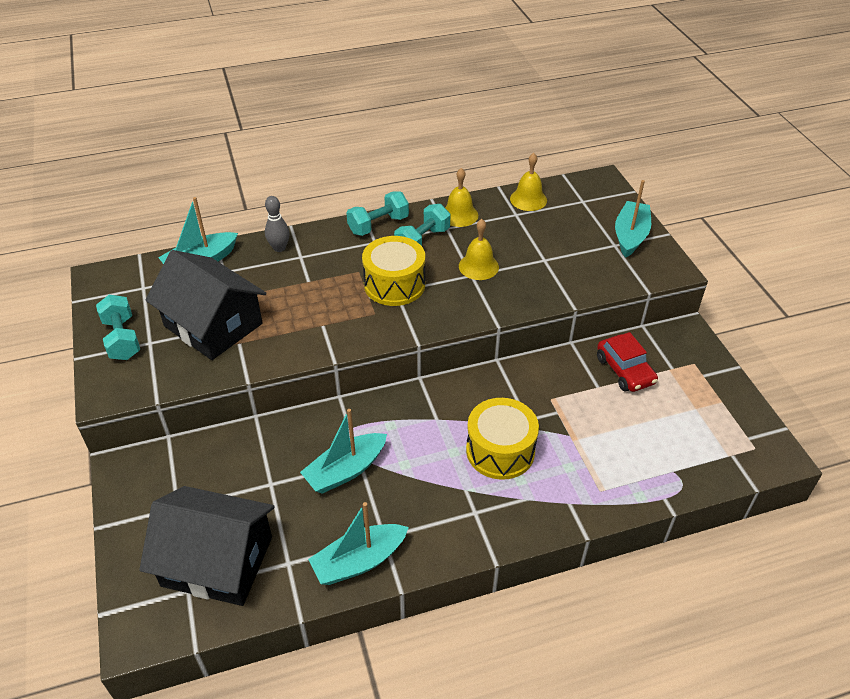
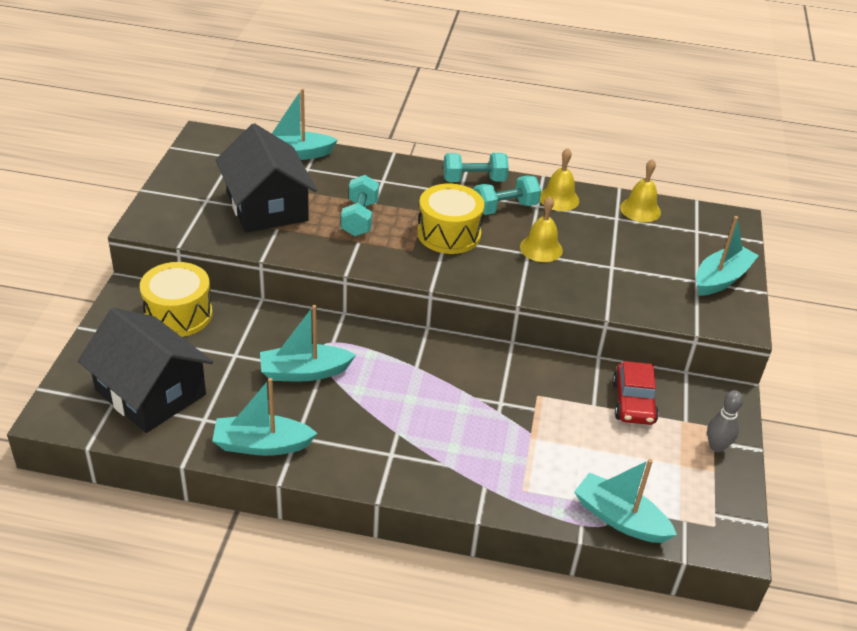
camera: 25 degrees right, 5 degrees down
(122, 339) = (187, 189): turquoise dumbbell -> turquoise dumbbell (360, 218)
(279, 248) = (369, 167): grey bowling pin -> grey bowling pin (716, 446)
(500, 451) = (454, 416): yellow drum -> yellow drum (178, 314)
(687, 478) = (620, 518): none -> turquoise boat

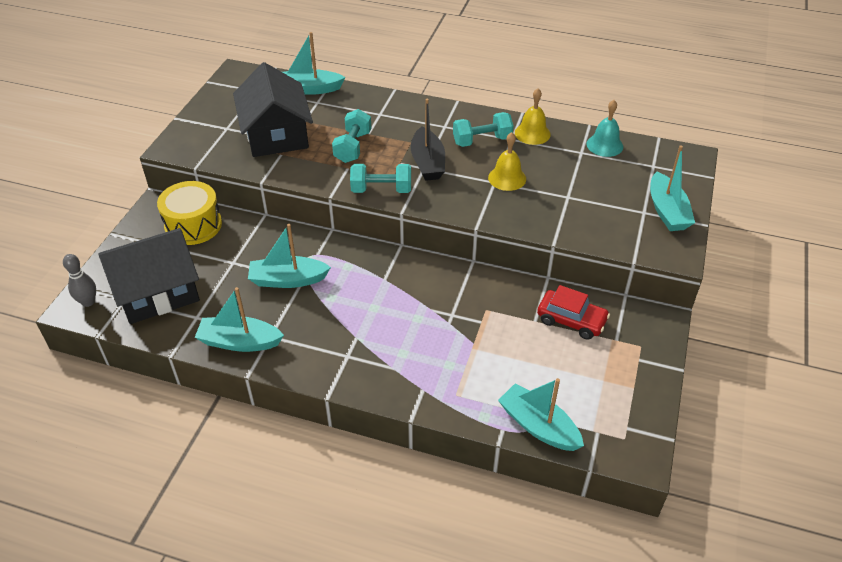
camera: 10 degrees right, 5 degrees up
(150, 392) = (157, 291): black house -> black house turned 75 degrees counterclockwise
(449, 234) = (427, 163): yellow drum -> black boat
(474, 180) = (460, 115): turquoise dumbbell -> turquoise dumbbell (381, 190)
(633, 402) = (571, 320): red car -> red car turned 75 degrees counterclockwise
(640, 209) = (604, 145): yellow bell -> turquoise bell
(716, 446) = (640, 365): grey bowling pin -> grey bowling pin (88, 302)
(721, 279) = (667, 211): turquoise boat -> turquoise boat turned 120 degrees clockwise

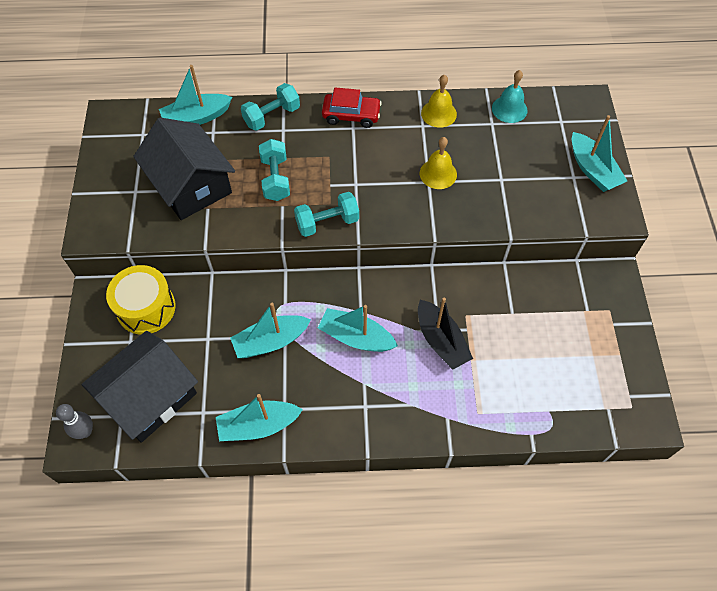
camera: 20 degrees left, 15 degrees up
(427, 163) = (356, 177): black boat -> black boat (441, 341)
(482, 141) = (396, 135): turquoise dumbbell -> turquoise dumbbell (272, 116)
(538, 426) = (559, 420): turquoise boat -> turquoise boat (356, 337)
(571, 320) = (542, 302): red car -> red car (351, 115)

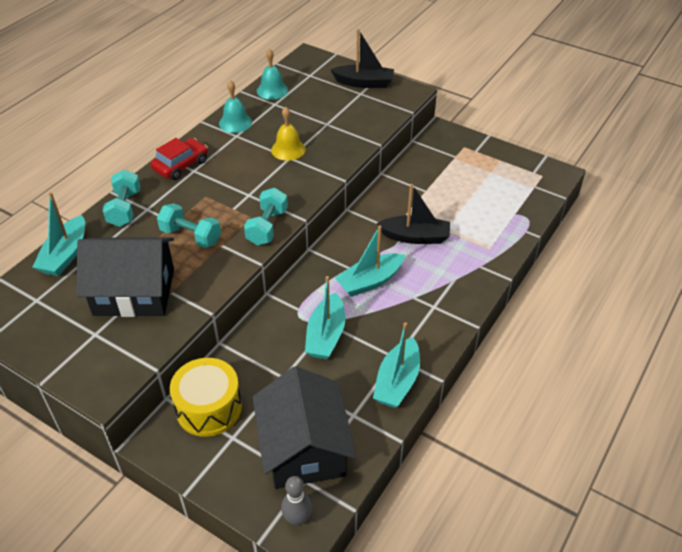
camera: 55 degrees left, 15 degrees down
(438, 113) = (235, 122): yellow bell -> turquoise bell
(592, 170) = (364, 83): turquoise boat -> black boat

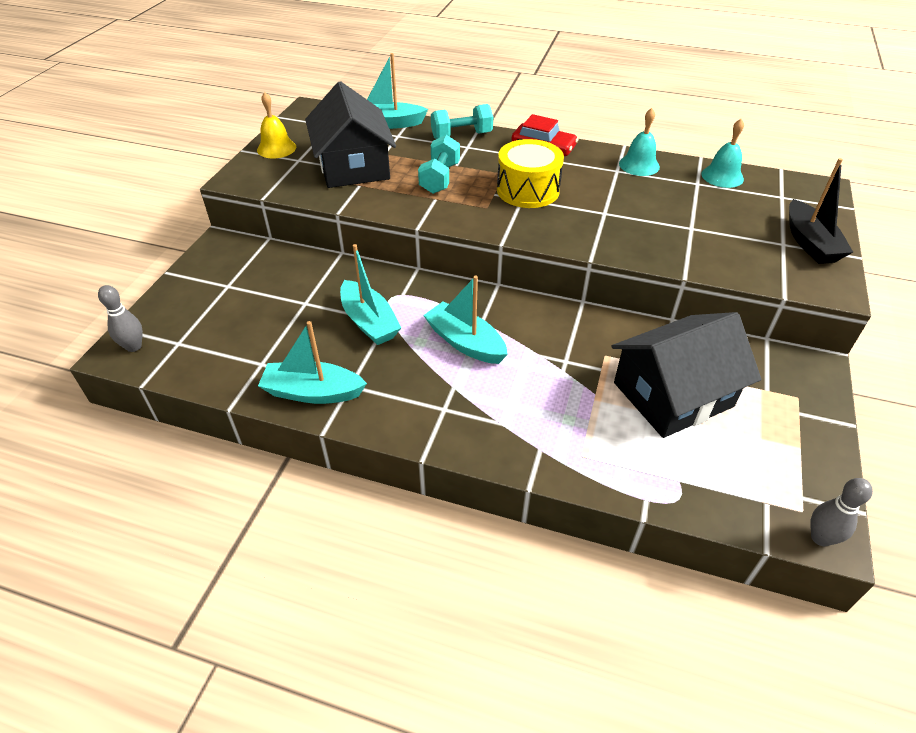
camera: 75 degrees right, 0 degrees up
(209, 408) = (260, 264): yellow drum -> yellow drum (528, 190)
(267, 227) = (475, 221): turquoise dumbbell -> none
(288, 149) = (618, 209): yellow bell -> yellow bell (276, 148)
(304, 448) = (216, 335): black house -> black house (672, 394)
(326, 335) = (369, 322): turquoise boat -> turquoise boat turned 120 degrees counterclockwise
(415, 237) = (564, 371): black boat -> none
(559, 176) = (820, 538): none -> grey bowling pin

